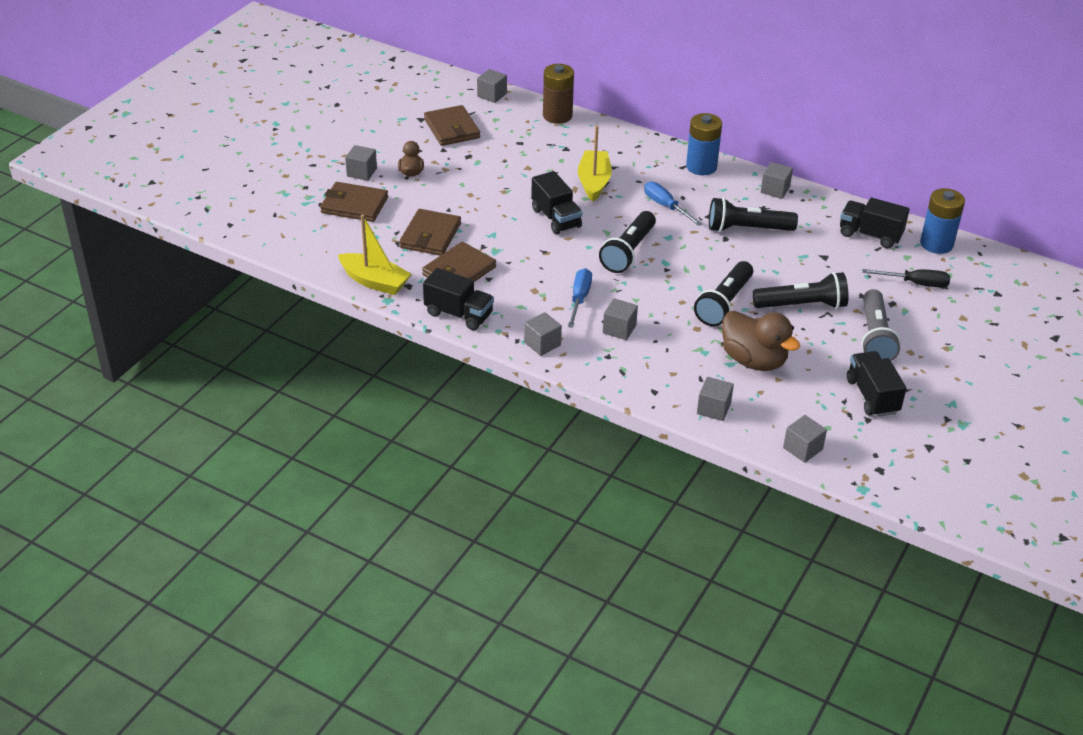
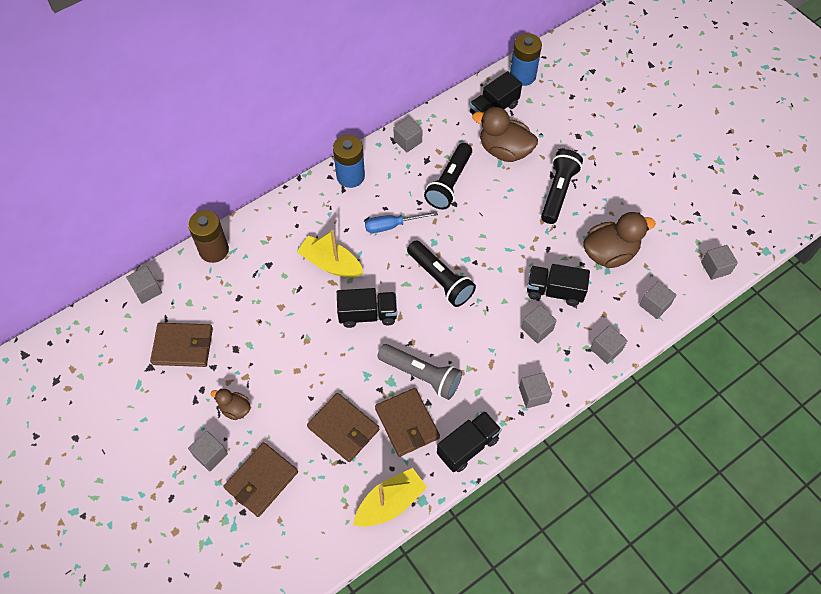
camera: 65 degrees left, 20 degrees up
(579, 299) = (486, 342): blue screwdriver -> none
(630, 383) = (606, 349): none -> grey cube
(724, 304) = (535, 242): black flashlight -> none
(822, 255) = (504, 150): none -> brown duck
(872, 396) = (674, 198): black truck -> black truck (554, 291)
(875, 337) = (612, 165): grey flashlight -> grey flashlight (421, 375)
(915, 283) = (562, 111): black screwdriver -> none

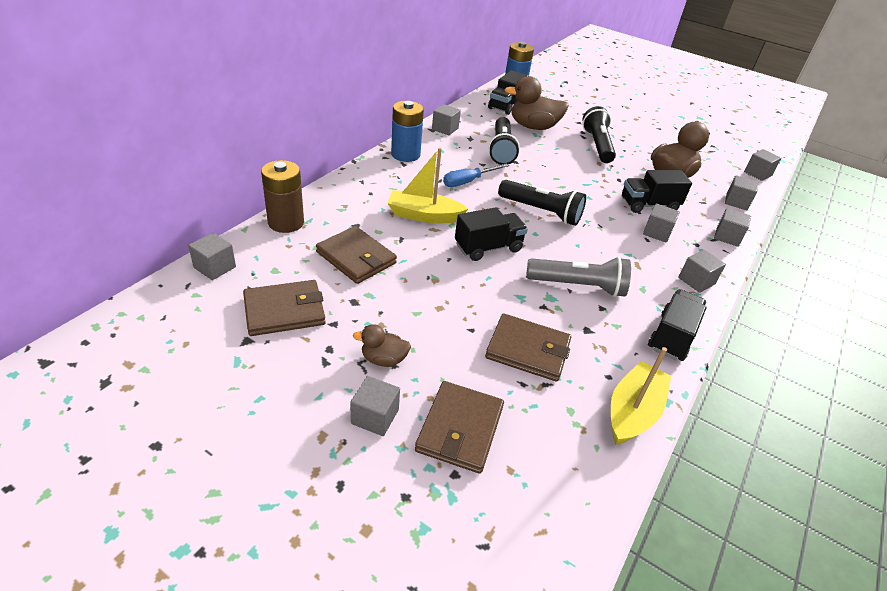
camera: 25 degrees left, 20 degrees down
(407, 423) = (594, 330): brown wallet -> brown wallet (356, 258)

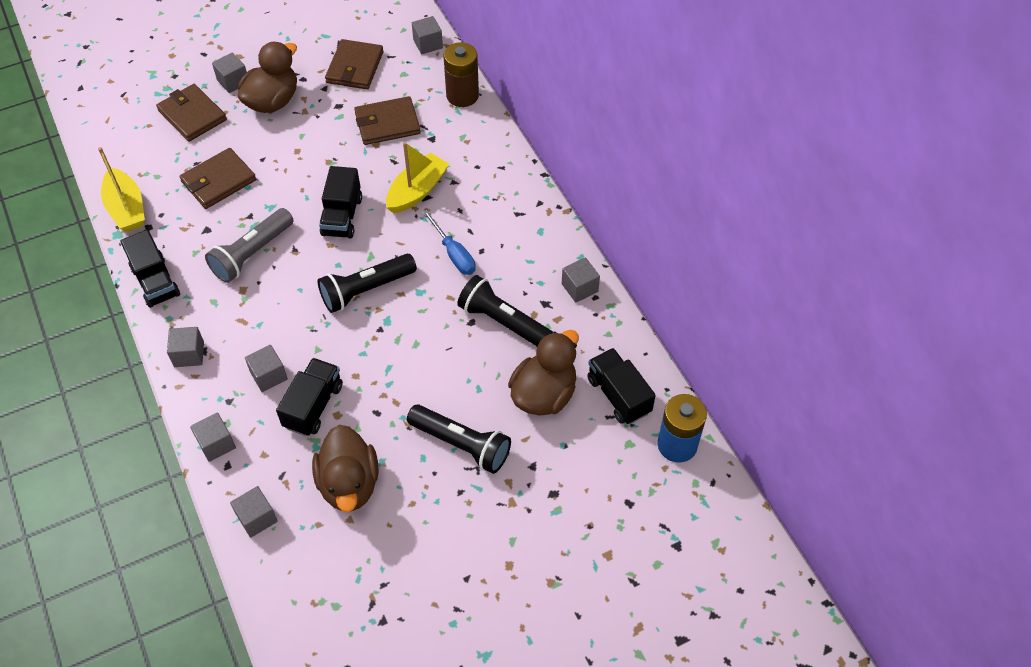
camera: 125 degrees right, 15 degrees up
(383, 359) = (272, 101): brown duck -> brown duck, size x1.91
(405, 154) = (536, 222): blue battery -> none
(468, 182) = (454, 254): blue screwdriver -> blue screwdriver turned 150 degrees clockwise
(757, 173) = (287, 616): grey cube -> none

